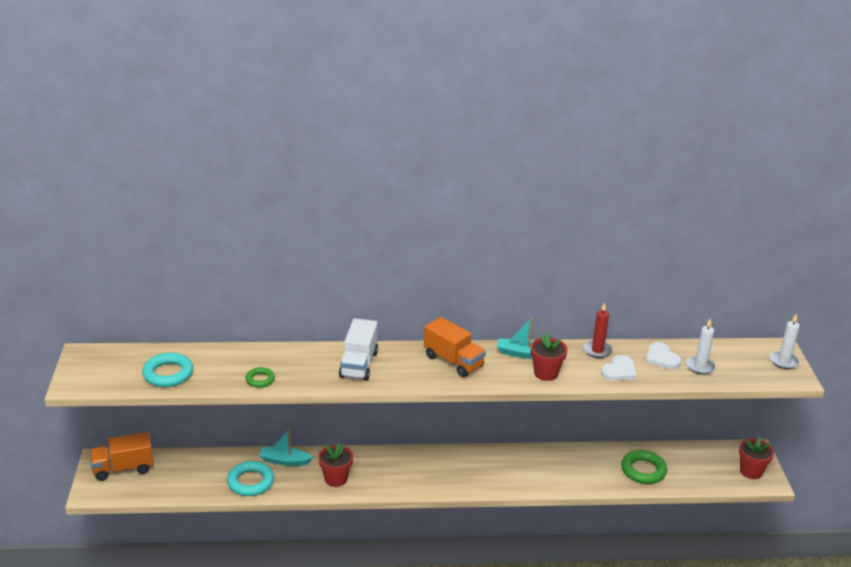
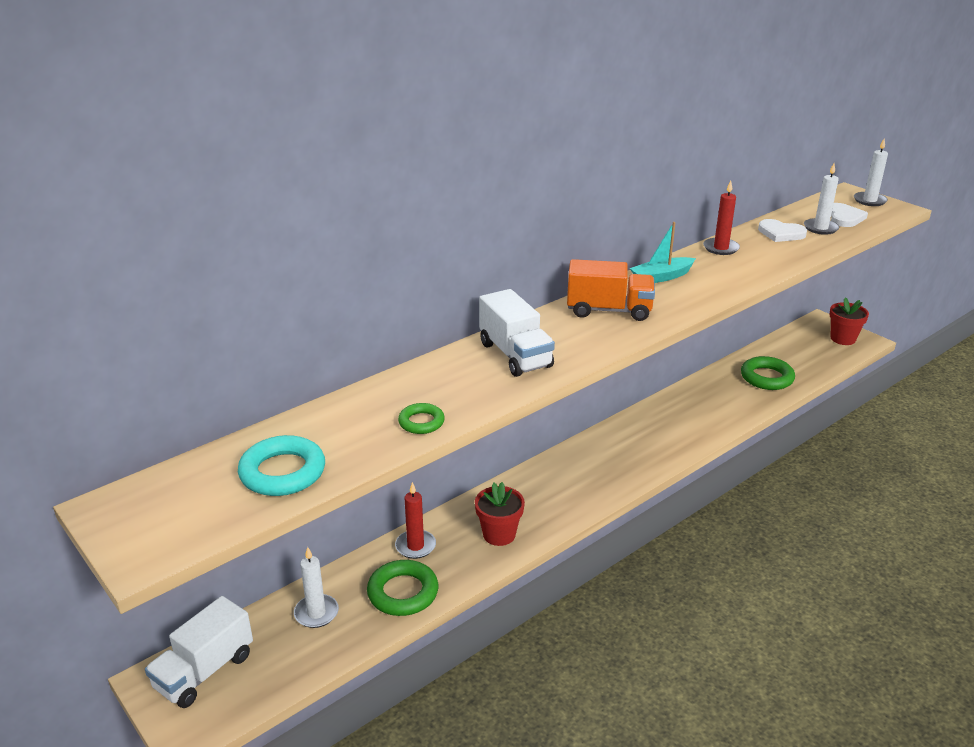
camera: 35 degrees left, 0 degrees up
(123, 468) = (204, 671): orange truck -> white truck
(199, 469) = (316, 613): none -> white candle
(250, 482) = (403, 592): turquoise ring -> green ring
(284, 461) = (415, 546): turquoise boat -> red candle
(546, 373) = (710, 285): red flower pot -> none
(619, 371) = (766, 257): white heart -> white heart (844, 217)

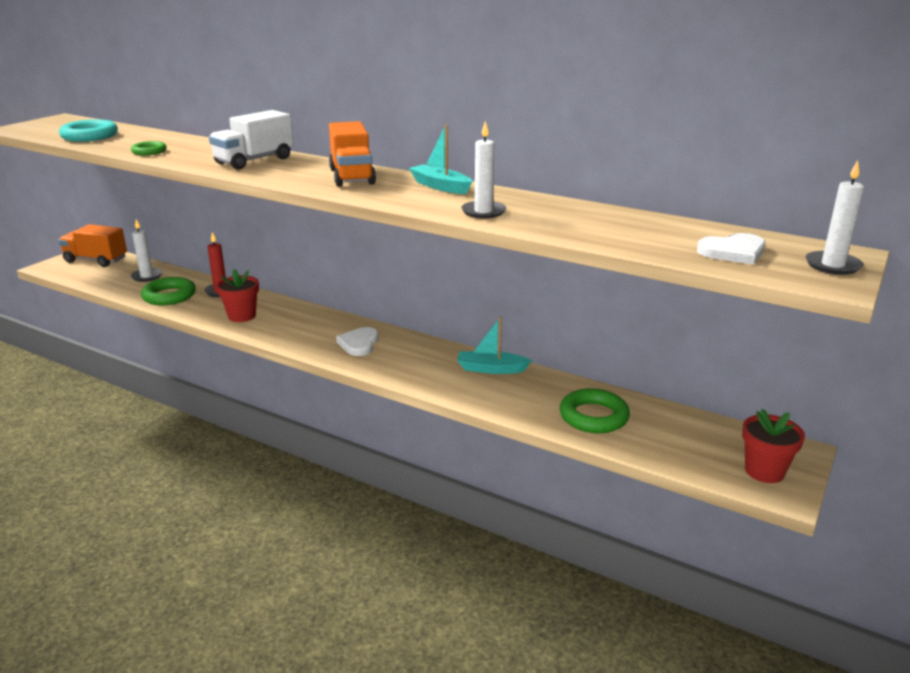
camera: 70 degrees right, 5 degrees down
(204, 671) = (96, 260): white truck -> orange truck
(680, 403) = (491, 369): none -> turquoise boat
(721, 248) = (541, 202): red candle -> none
(780, 233) = (623, 223): white heart -> white heart (359, 344)
(820, 228) = (672, 241): white candle -> white candle (483, 212)

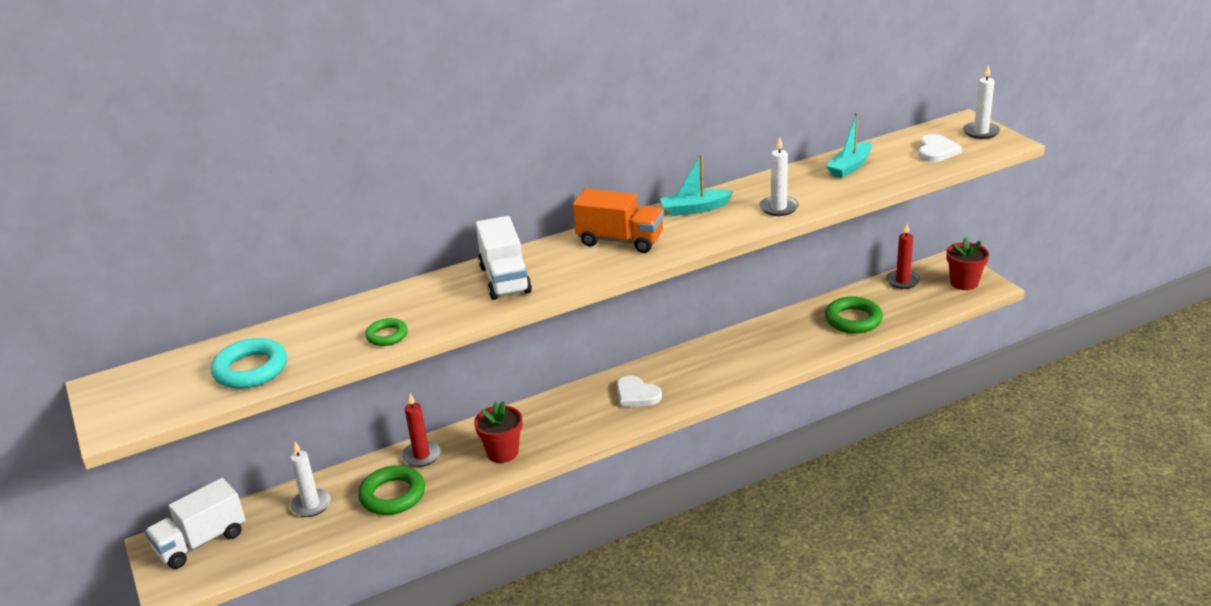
camera: 55 degrees left, 5 degrees up
(96, 260) = (201, 542): orange truck -> white truck
(491, 369) = (745, 340): turquoise boat -> turquoise boat (850, 167)
(709, 428) = (902, 281): none -> red candle

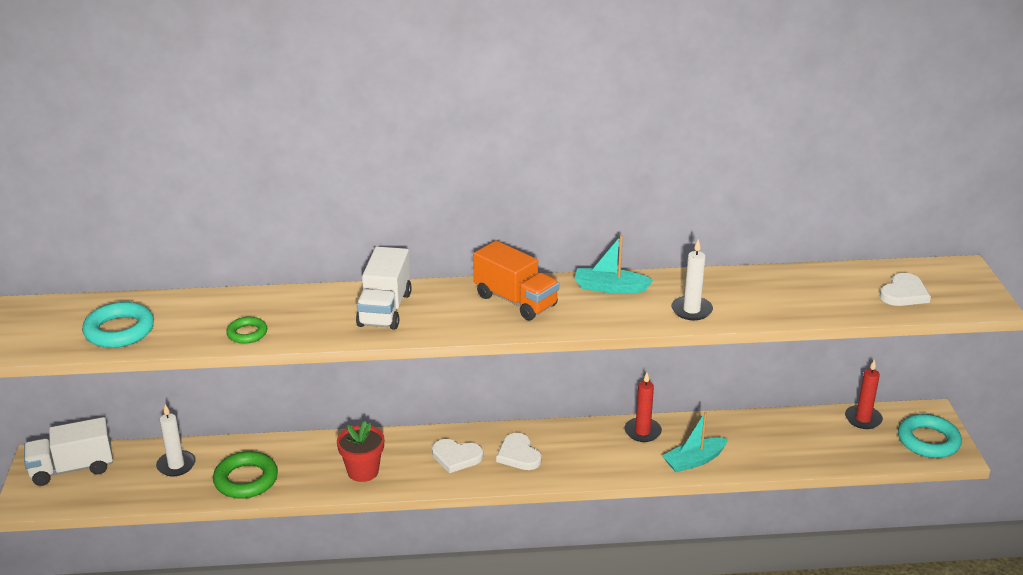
camera: 20 degrees right, 0 degrees up
(421, 456) = (293, 450): red candle -> red candle (642, 432)
(581, 414) = (456, 457): none -> white heart
(850, 167) = (798, 286): turquoise boat -> turquoise boat (694, 461)
(853, 320) = (782, 445): green ring -> none
(964, 283) = (928, 441): red flower pot -> turquoise ring
(981, 132) = (970, 285): white candle -> none

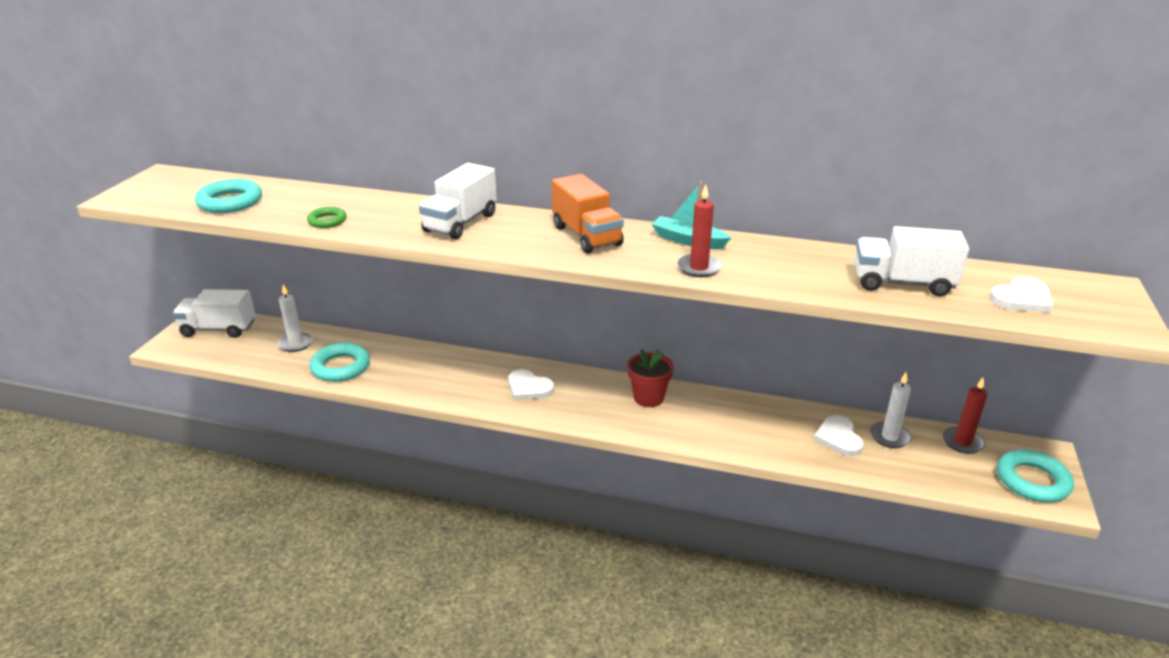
camera: 20 degrees right, 0 degrees up
(246, 480) = (341, 367): green ring -> turquoise ring
(363, 471) = (440, 382): red flower pot -> red flower pot (648, 398)
(518, 454) = (586, 398): white heart -> white heart (838, 438)
(642, 432) = (718, 404): red candle -> red candle (699, 268)
(691, 310) = (761, 273): white candle -> white candle (889, 437)
(694, 461) = (756, 442): turquoise boat -> none
(809, 297) = (902, 283): none -> white truck

